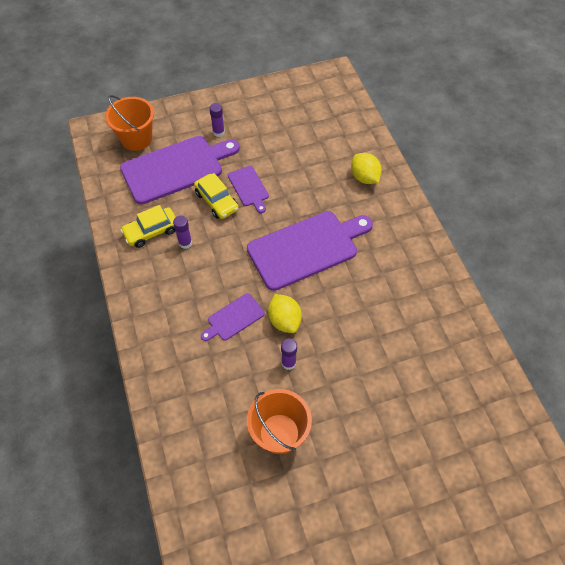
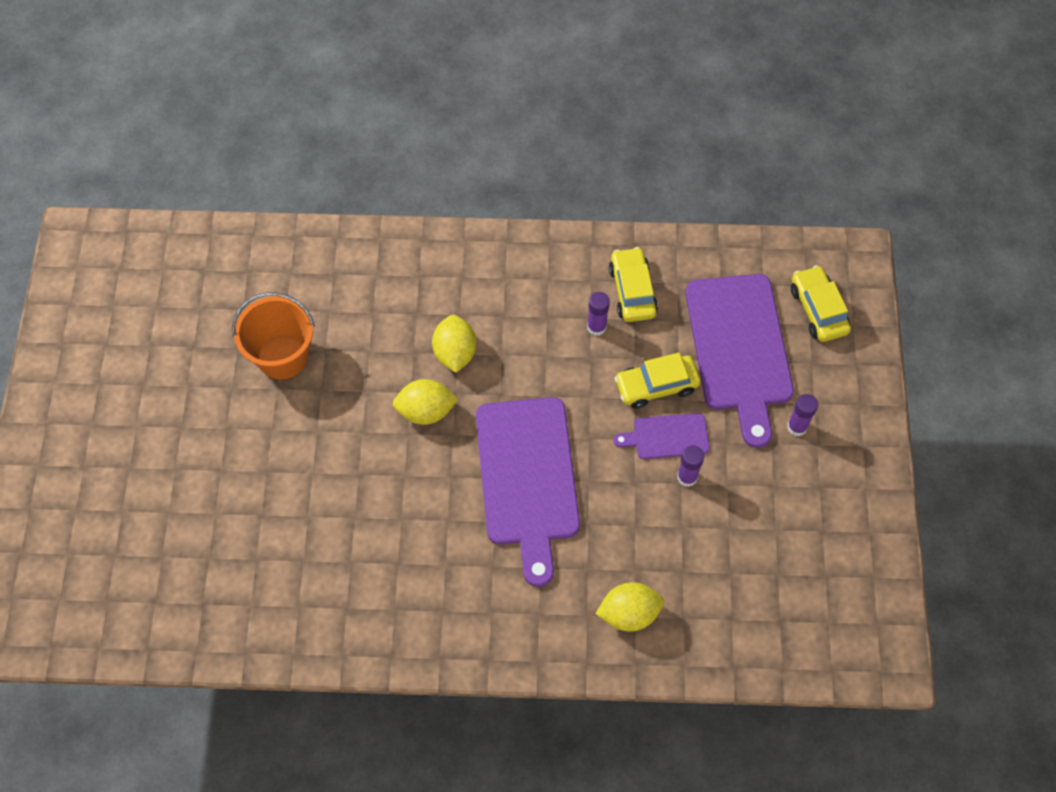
camera: 110 degrees right, 5 degrees up
(136, 139) = (818, 310): orange bucket -> yellow car
(234, 318) = (455, 353): purple cutting board -> yellow lemon
(288, 363) = (365, 396): purple glue stick -> purple glue stick (687, 477)

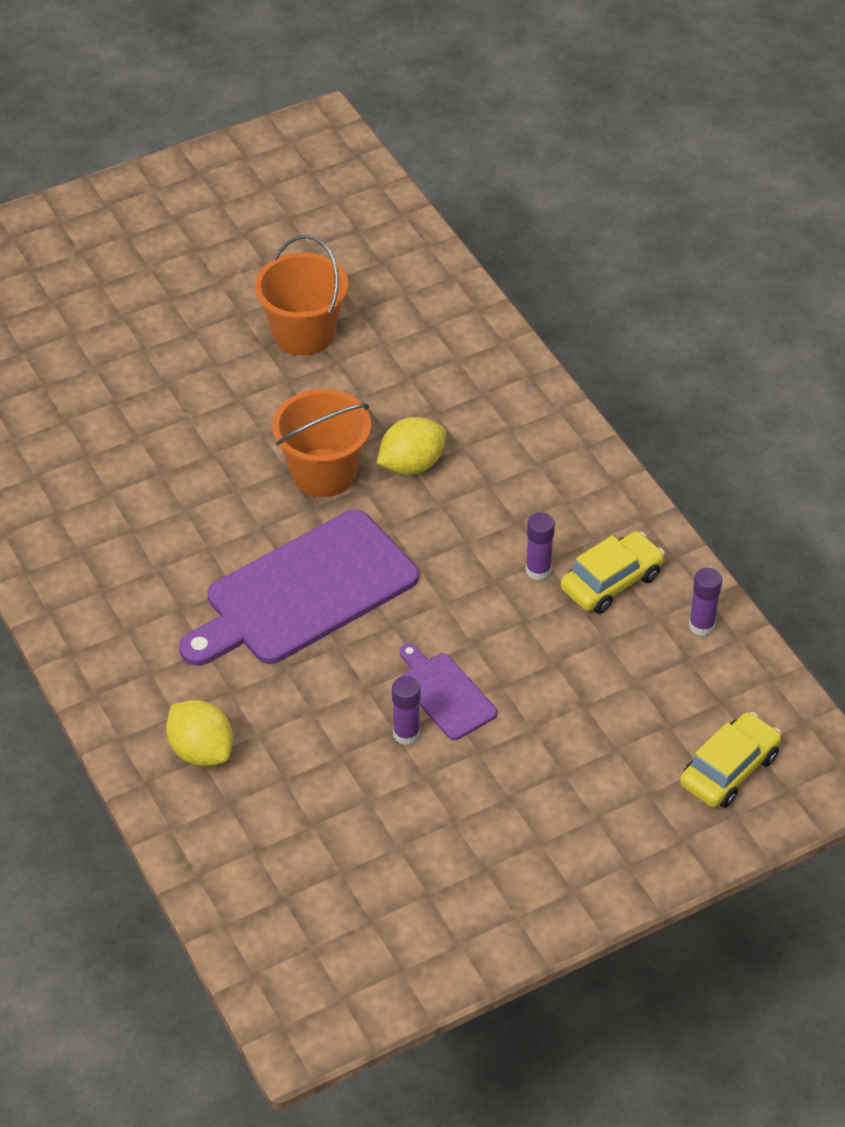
camera: 60 degrees right, 15 degrees down
(426, 411) = (323, 473): yellow lemon -> orange bucket
(656, 386) = (503, 656): yellow car -> none
(739, 348) = (613, 713): purple cutting board -> none
(797, 427) = (549, 813): purple glue stick -> purple glue stick (701, 625)

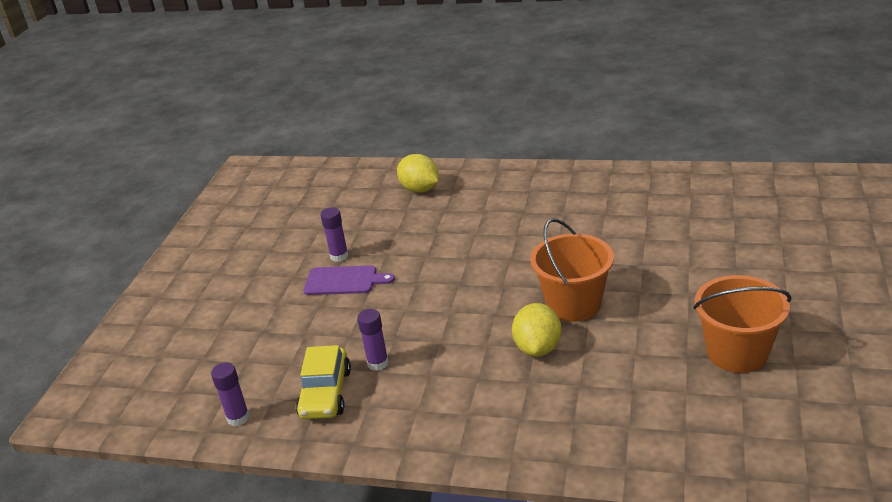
camera: 135 degrees right, 15 degrees down
(201, 751) = (420, 189): yellow lemon -> yellow lemon turned 45 degrees clockwise
(304, 592) = (481, 258): purple cutting board -> none
(729, 770) = (142, 367): yellow car -> none

